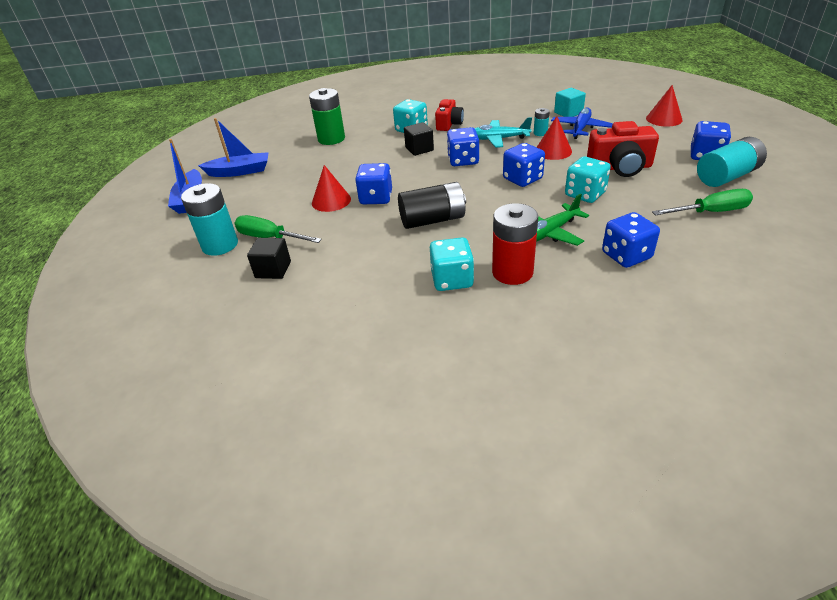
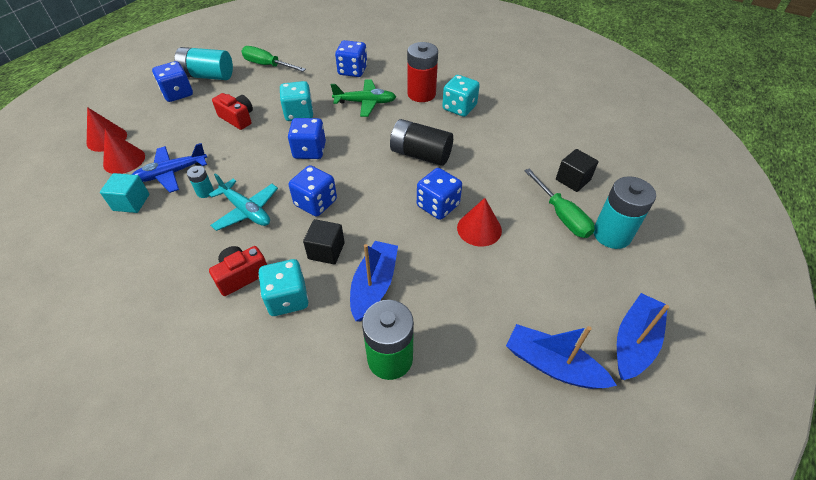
camera: 145 degrees left, 10 degrees up
(371, 151) = (374, 285): none -> blue boat
(553, 151) = (240, 163): red cone -> red cone (124, 160)
(620, 167) = (237, 118): red camera -> red camera, size x0.66

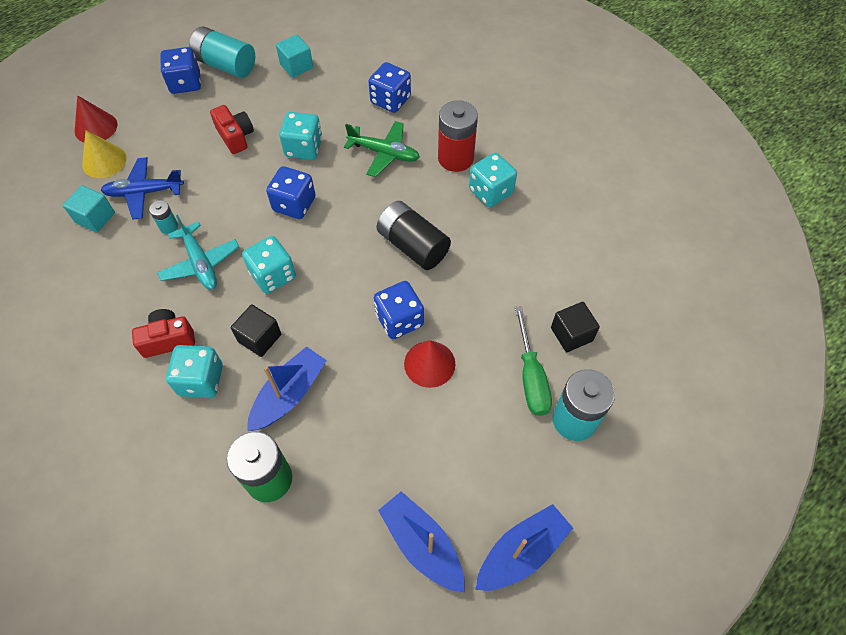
camera: 20 degrees right, 10 degrees up
(124, 160) = (104, 161): red cone -> yellow cone
(267, 65) = (296, 66): green screwdriver -> turquoise cube
(316, 203) = (273, 275): blue dice -> turquoise dice

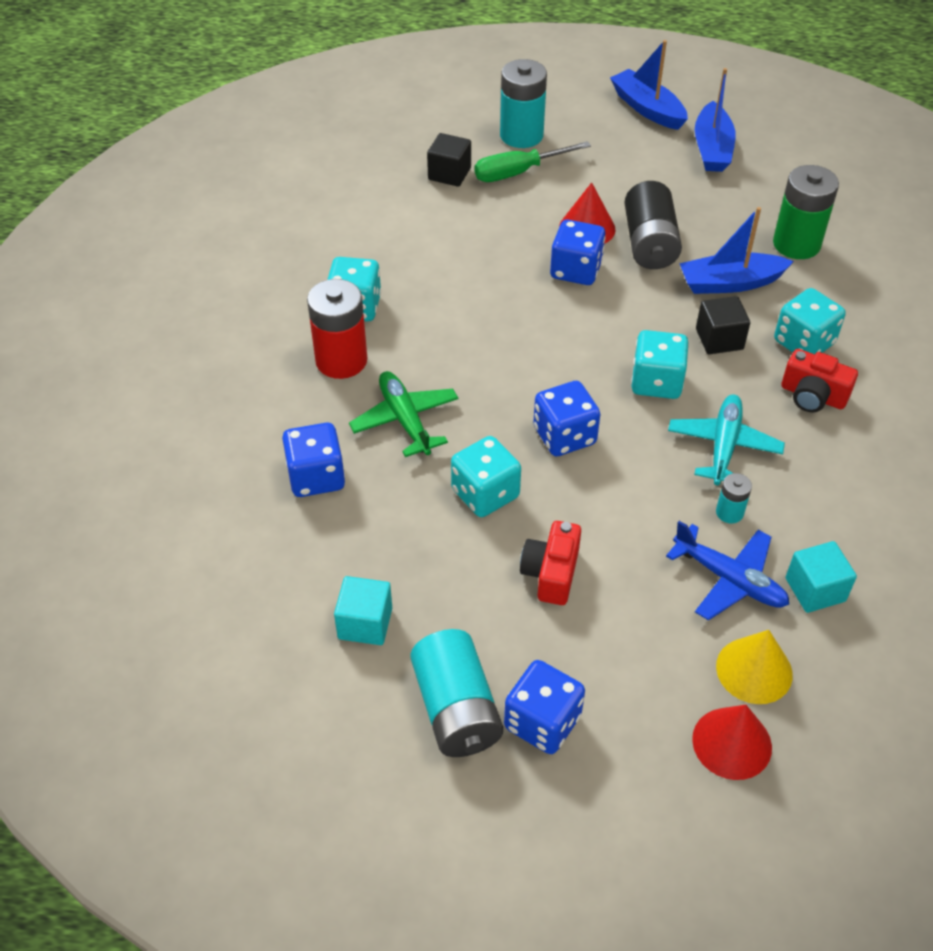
camera: 135 degrees left, 10 degrees down
(413, 246) = (491, 315): black battery -> black battery (649, 243)
(521, 552) = (647, 109): blue boat -> blue boat turned 45 degrees clockwise
(531, 377) = (518, 172): green screwdriver -> green screwdriver turned 150 degrees counterclockwise

